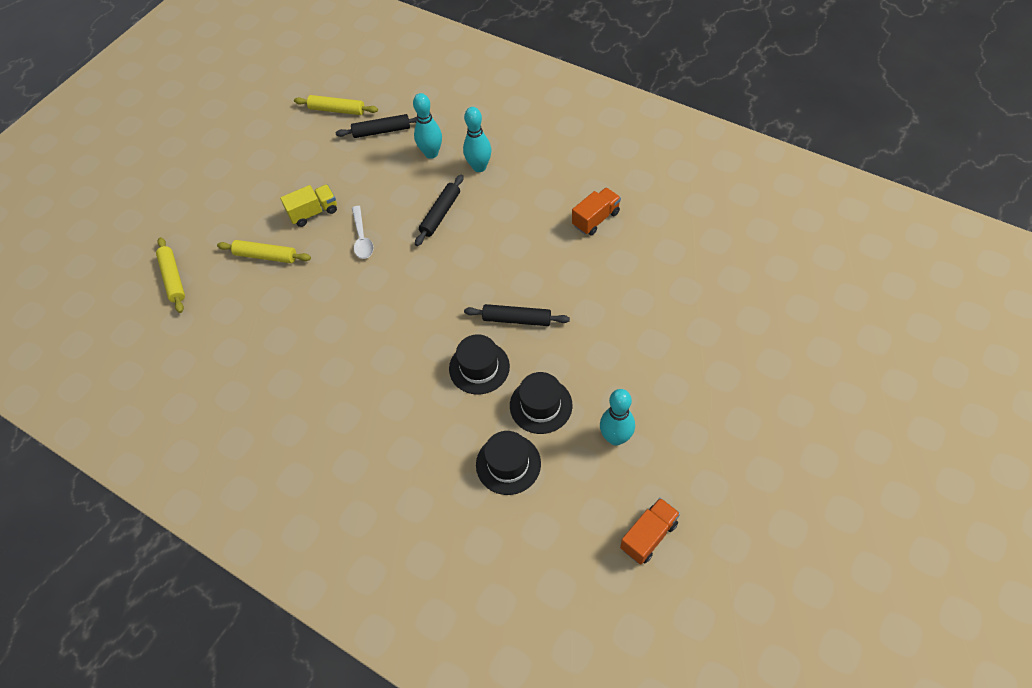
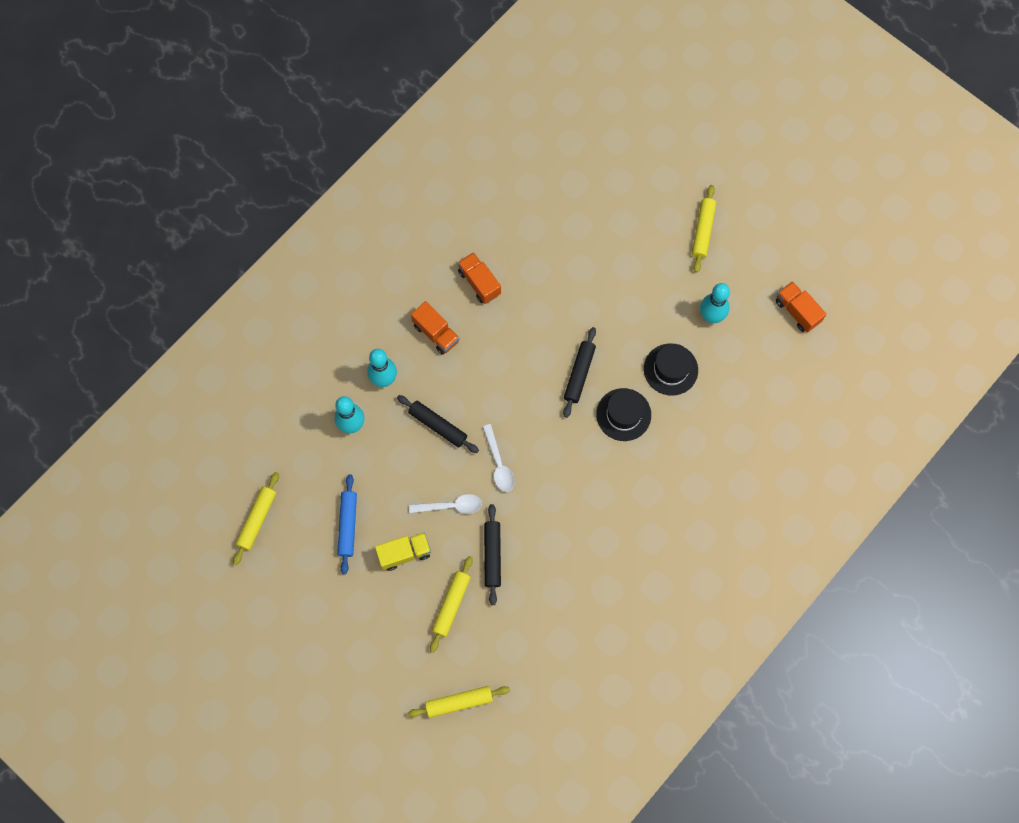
camera: 85 degrees left, 15 degrees up
(313, 212) = (404, 553): yellow truck -> yellow truck turned 90 degrees clockwise
(337, 168) = (348, 525): none -> blue rolling pin
(381, 131) = (304, 473): black rolling pin -> black rolling pin (492, 555)
(409, 268) = (499, 464): none -> white spoon
(508, 464) = (720, 405): black hat -> none
(534, 196) = (436, 333): none -> orange truck
(721, 413) = (703, 231): none -> yellow rolling pin

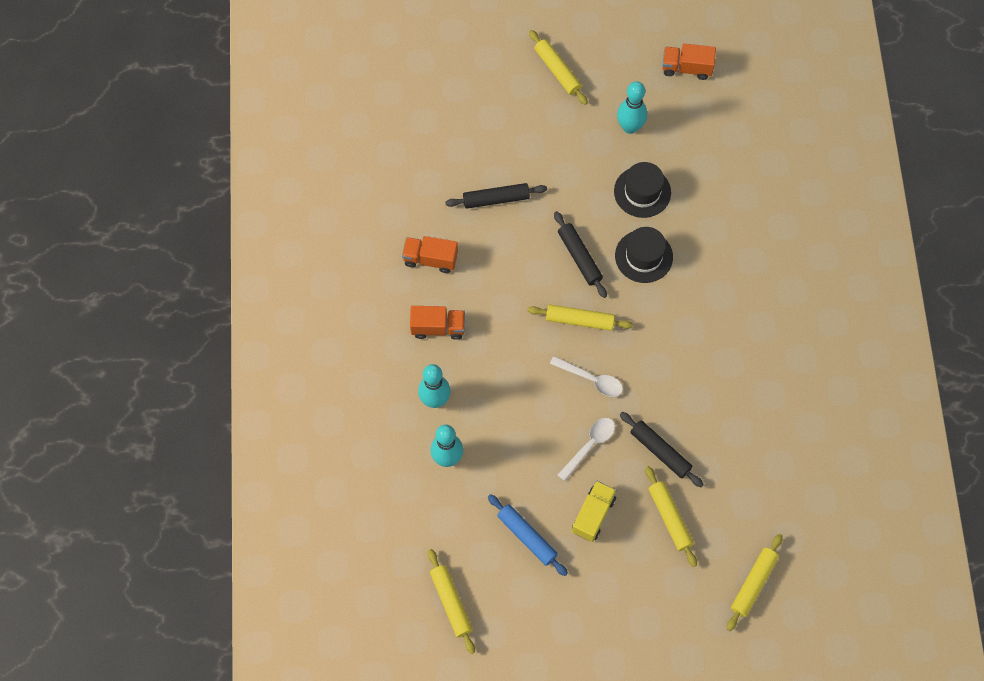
camera: 45 degrees left, 5 degrees down
(438, 426) = (515, 395): black rolling pin -> black rolling pin (496, 199)
(533, 417) = (579, 320): none -> yellow rolling pin

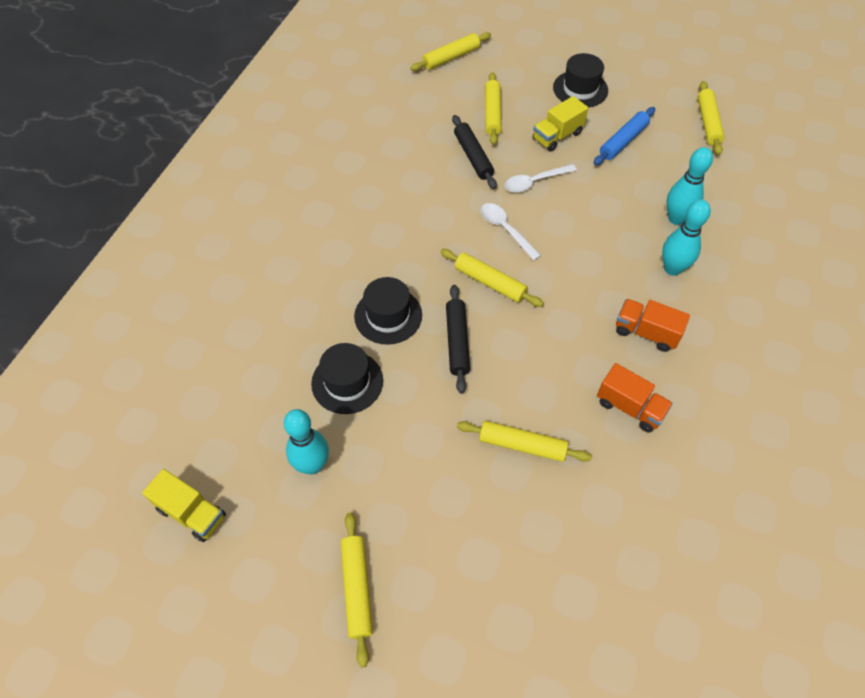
camera: 155 degrees left, 10 degrees down
(496, 199) = (522, 445): black rolling pin -> yellow rolling pin
(527, 536) = (623, 141): blue rolling pin -> blue rolling pin turned 60 degrees clockwise
(597, 595) = (580, 89): none -> black hat
(686, 68) = (192, 513): orange truck -> yellow truck

